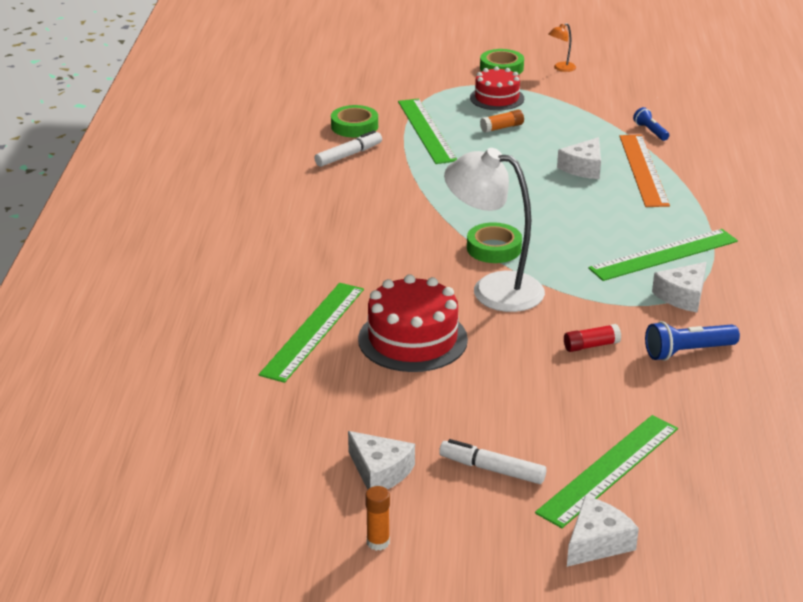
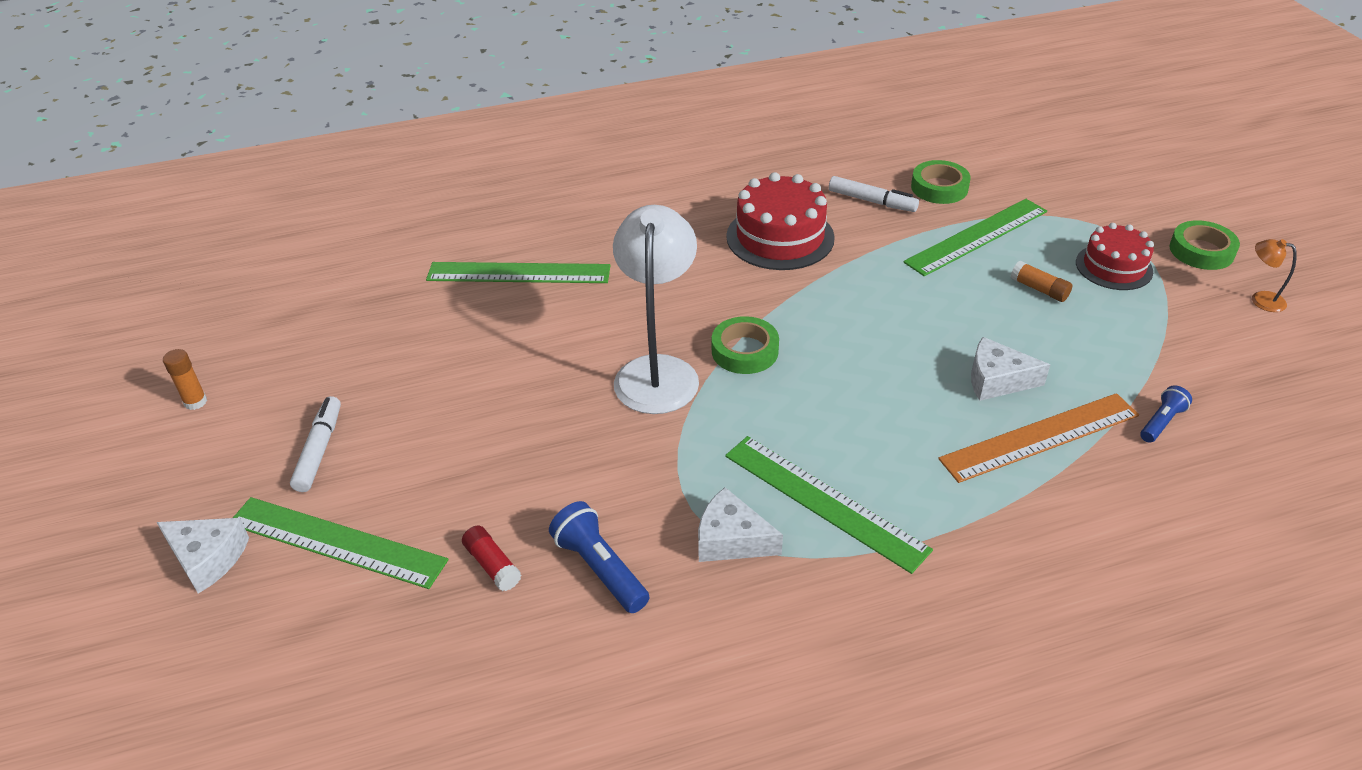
camera: 70 degrees right, 10 degrees up
(380, 471) = (301, 375): white cheese -> none
(412, 339) = (531, 338): red cake -> red cake (780, 237)
(591, 345) = (576, 476): red glue stick -> red glue stick (492, 565)

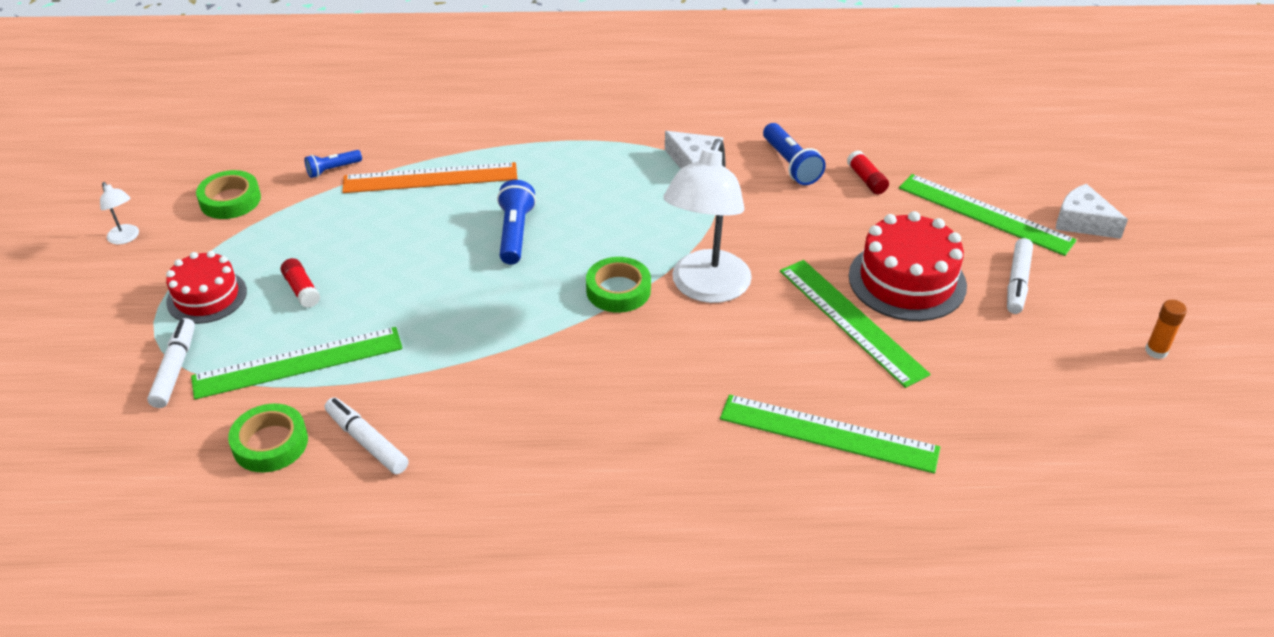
camera: 165 degrees left, 0 degrees up
(780, 237) = (509, 414): red cake -> red cake (907, 281)
(824, 502) = (618, 171): green ruler -> green ruler (851, 321)
(888, 388) = (515, 233): none -> blue flashlight
(997, 380) = (422, 221): white cheese -> none
(1039, 289) = (302, 290): orange glue stick -> red glue stick
(1066, 214) = (175, 369): none -> white marker
(1201, 251) = (105, 294): green tape -> green tape (230, 200)
(1260, 299) = (126, 238): orange lamp -> white lamp

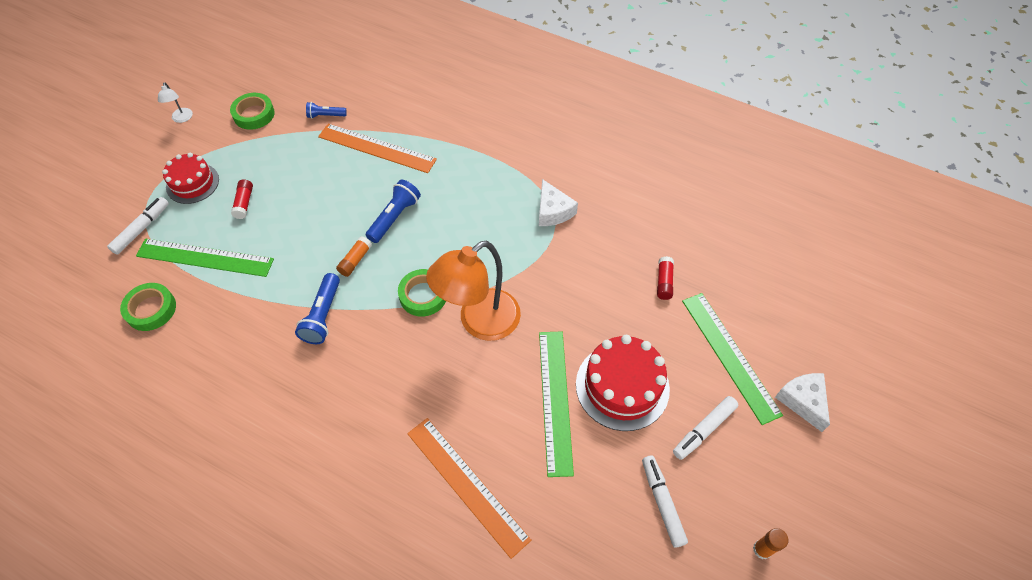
camera: 30 degrees right, 15 degrees up
(367, 441) = (199, 336): white marker -> white marker (662, 502)
(504, 290) = (355, 260): none -> orange glue stick
(706, 288) = (479, 322): white lamp -> orange lamp
(791, 164) = (619, 243): blue flashlight -> blue flashlight (323, 316)
(828, 434) = (466, 485): green ruler -> orange ruler

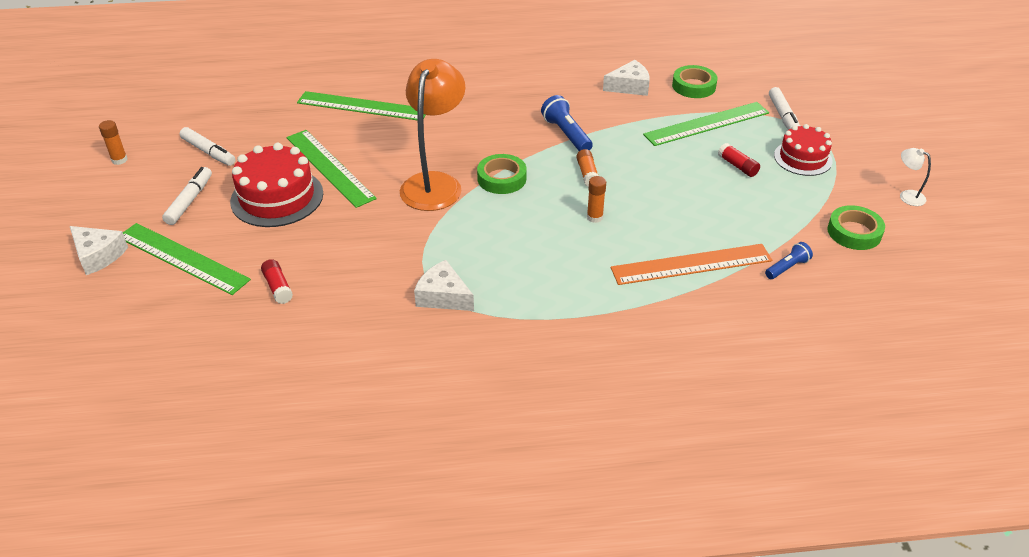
camera: 145 degrees right, 15 degrees down
(201, 345) = (629, 86): none -> white cheese
(394, 217) = (594, 217): blue flashlight -> orange glue stick
(466, 485) = (362, 106): orange ruler -> green ruler

